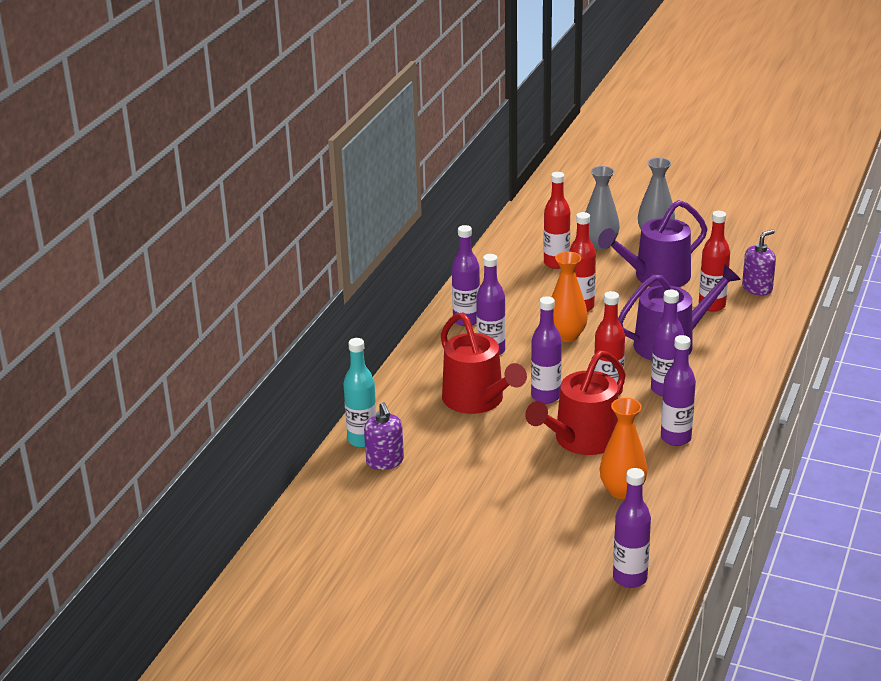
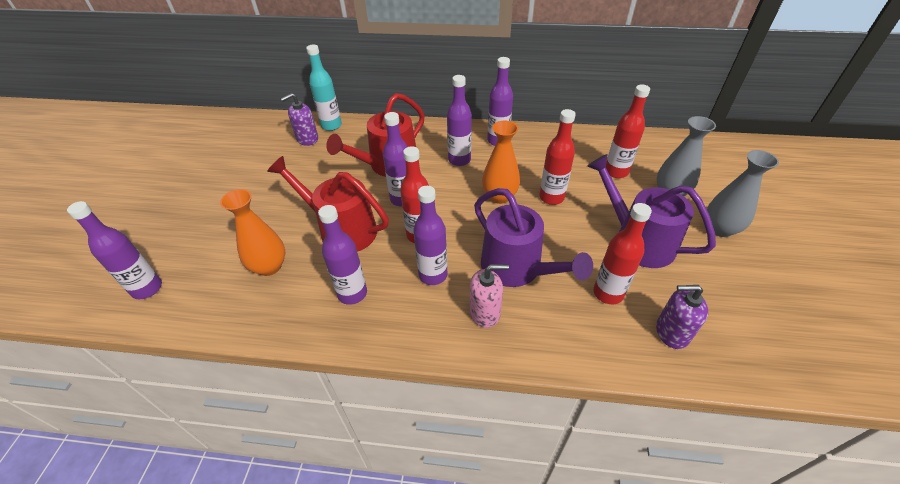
camera: 75 degrees right, 15 degrees up
(717, 368) = (485, 312): none -> pink soap dispenser
(757, 288) = (671, 332): purple soap dispenser -> purple soap dispenser turned 150 degrees clockwise

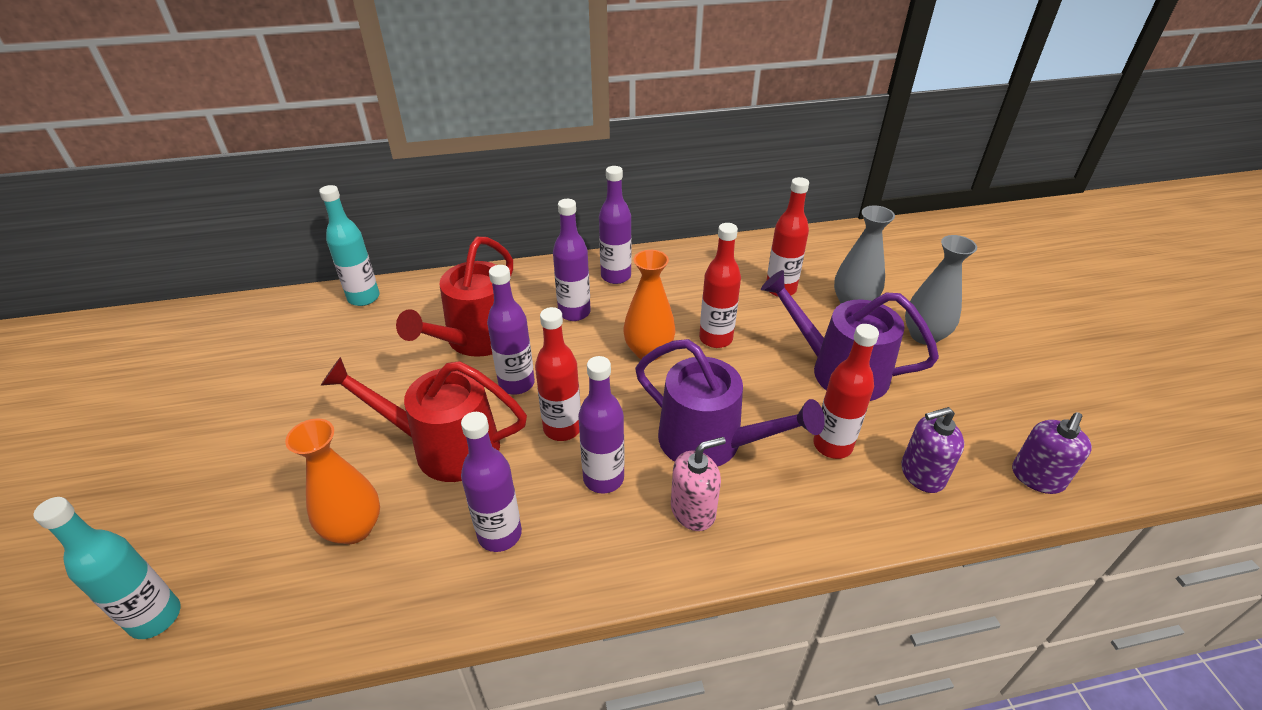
camera: 20 degrees left, 5 degrees down
(147, 289) = (155, 617): purple bottle -> turquoise bottle
(307, 139) = (333, 324): purple soap dispenser -> purple soap dispenser (1037, 477)

